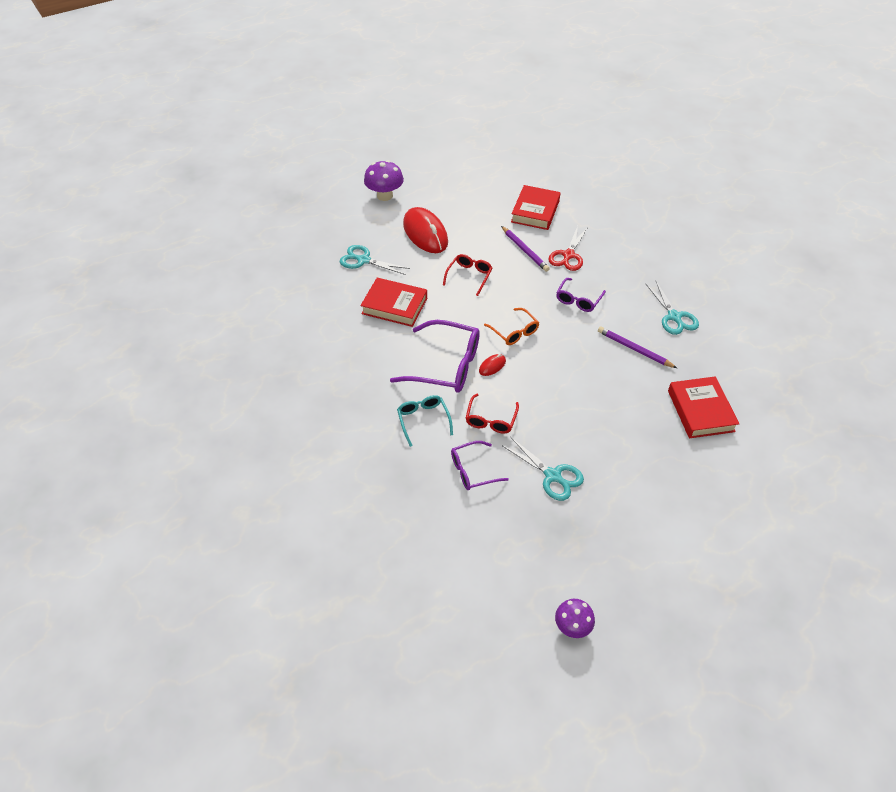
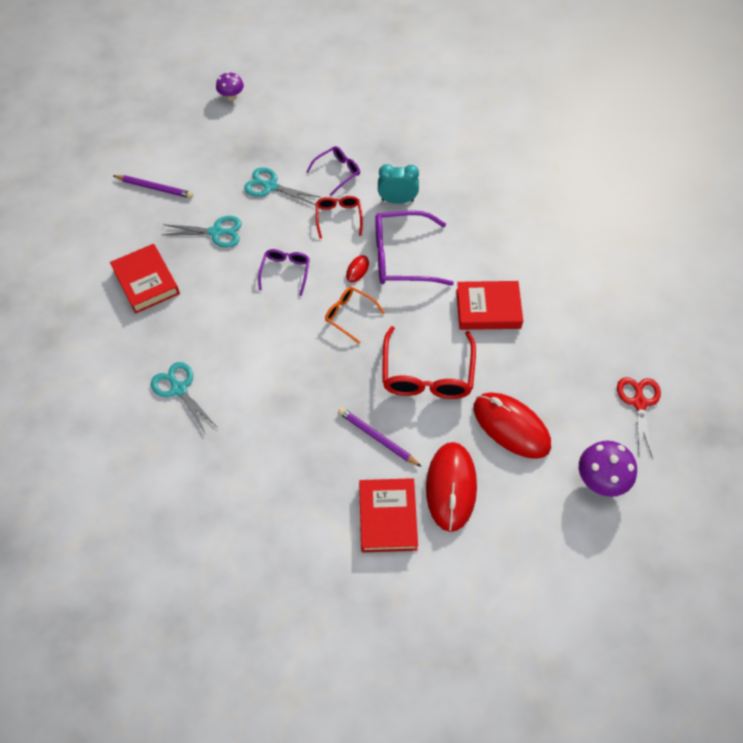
camera: 160 degrees right, 10 degrees up
(363, 260) = (558, 359): turquoise scissors -> turquoise scissors (216, 232)
(423, 420) = (397, 200): turquoise glasses -> turquoise clock
(469, 276) = (427, 375): red glasses -> red glasses, size x1.79
(485, 215) = (451, 487): none -> red mouse
(568, 255) = (321, 447): red scissors -> red scissors (639, 403)
(578, 300) = (292, 379): purple glasses -> purple glasses (285, 272)
(634, 349) = (219, 332): purple pencil -> purple pencil (155, 188)

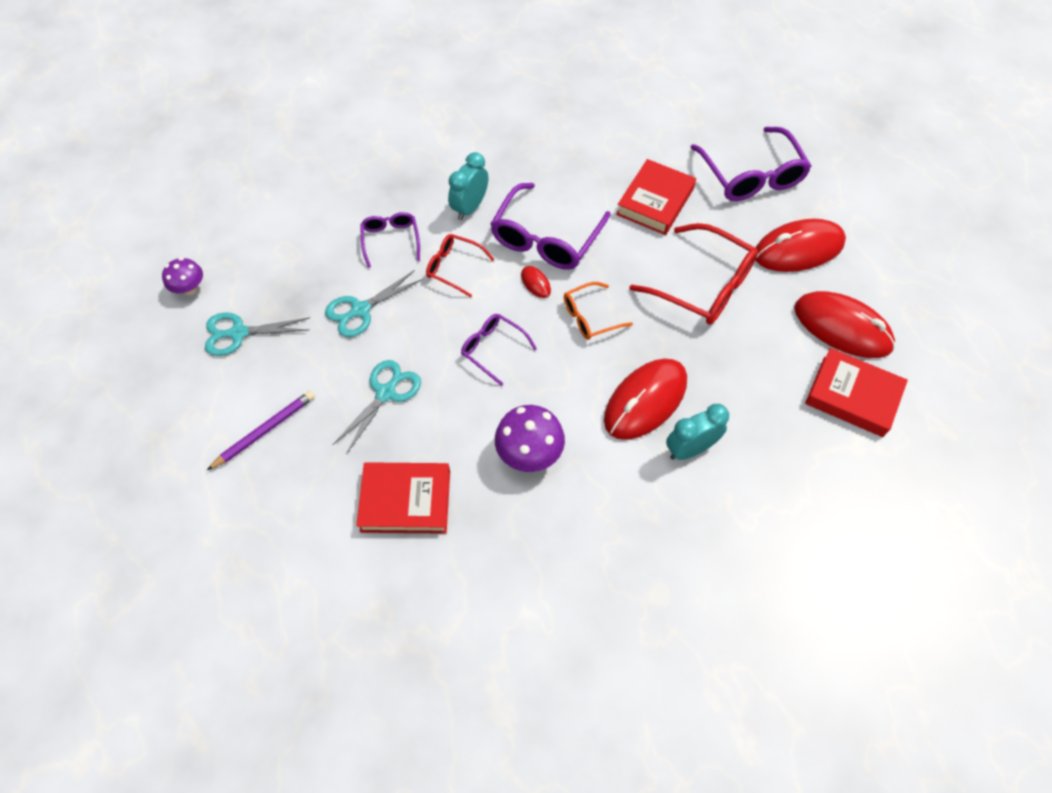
camera: 60 degrees left, 0 degrees up
(179, 389) = (588, 529): turquoise scissors -> turquoise scissors (239, 333)
(275, 424) = (690, 449): none -> turquoise clock
(299, 380) = (645, 400): none -> red mouse
(377, 438) = (755, 362): purple pencil -> none
(566, 363) = (751, 176): none -> purple glasses
(600, 479) = (885, 213): purple mushroom -> purple mushroom (529, 453)
(639, 403) = (820, 149): red scissors -> none

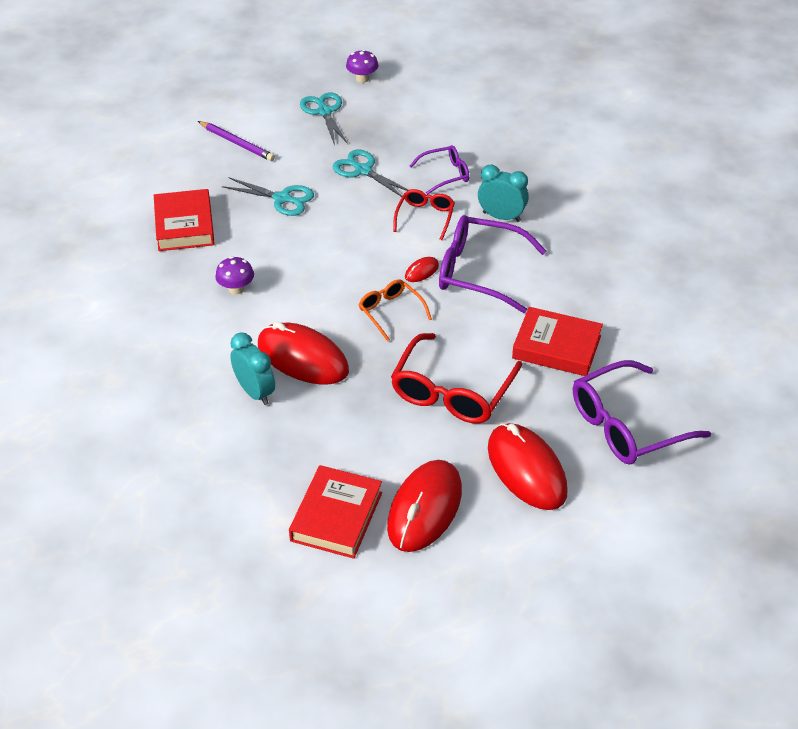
camera: 80 degrees right, 15 degrees down
(493, 349) = (339, 253): purple glasses -> none
(529, 453) = (236, 289): purple mushroom -> purple mushroom, size x0.63

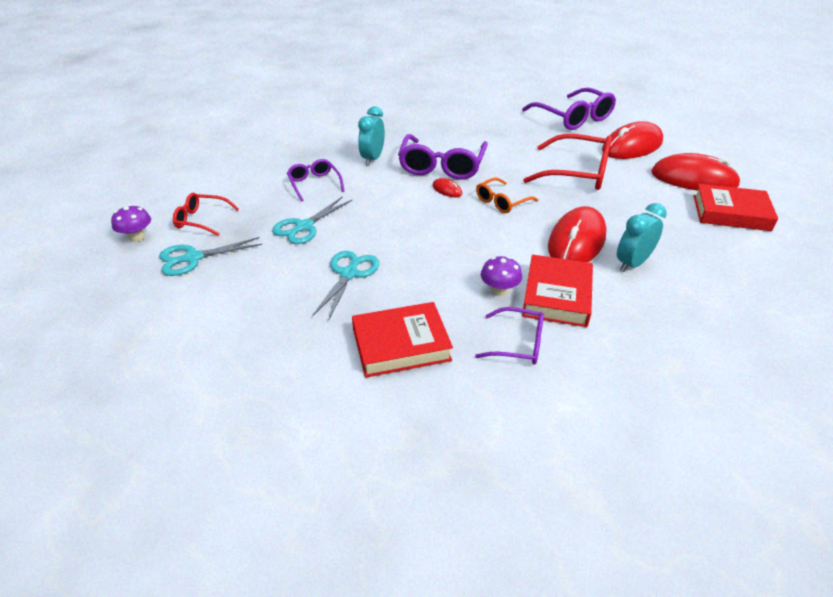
camera: 95 degrees left, 5 degrees down
(166, 291) = (518, 343): none -> purple glasses
(237, 143) = (239, 319): purple pencil -> none
(425, 217) = (375, 191): red glasses -> red glasses (201, 220)
(556, 347) = (513, 138): red book -> red book (557, 296)

